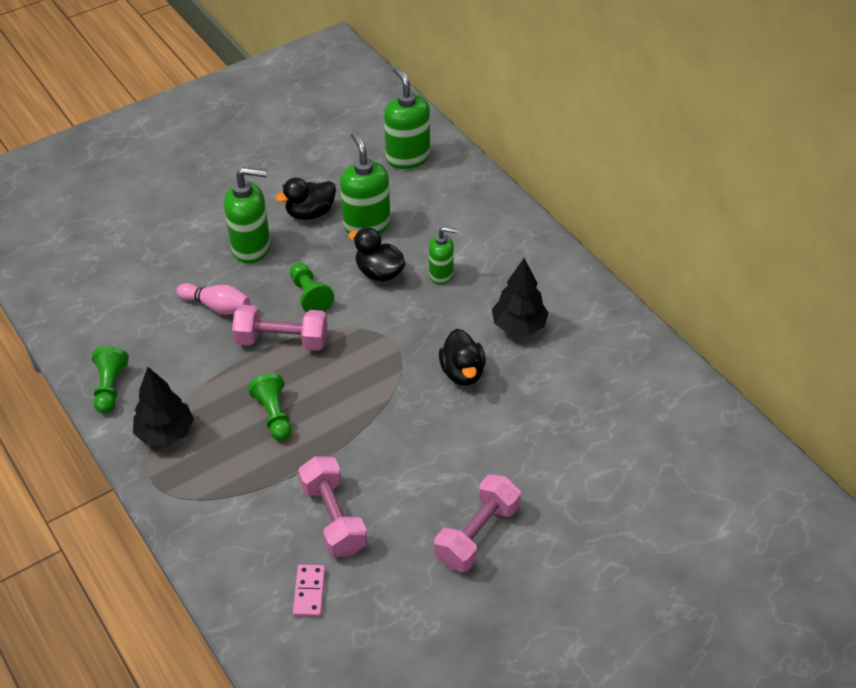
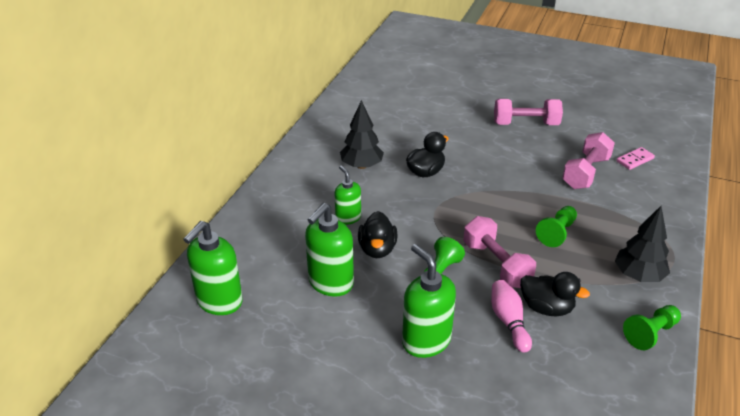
camera: 125 degrees left, 10 degrees down
(310, 213) = (348, 327): black duck -> black duck (546, 308)

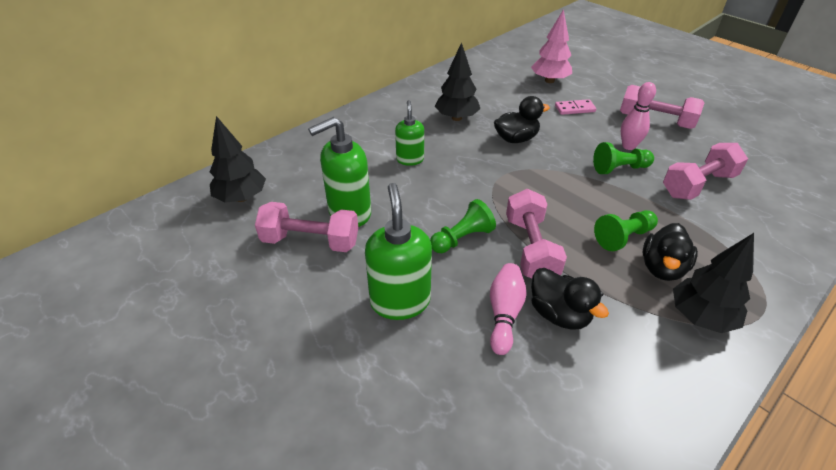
camera: 25 degrees right, 5 degrees up
(219, 301) = (241, 197): green soap dispenser -> black tree
(315, 319) = (311, 241): none -> pink dumbbell
(377, 249) = (416, 196): black duck -> black duck (662, 268)
(419, 107) = (549, 81): none -> pink tree
(518, 153) = (628, 146): none -> pink bowling pin
(635, 160) = (770, 187): pink domino -> pink domino (575, 109)
(650, 333) = (677, 393): green pawn -> green pawn (619, 168)

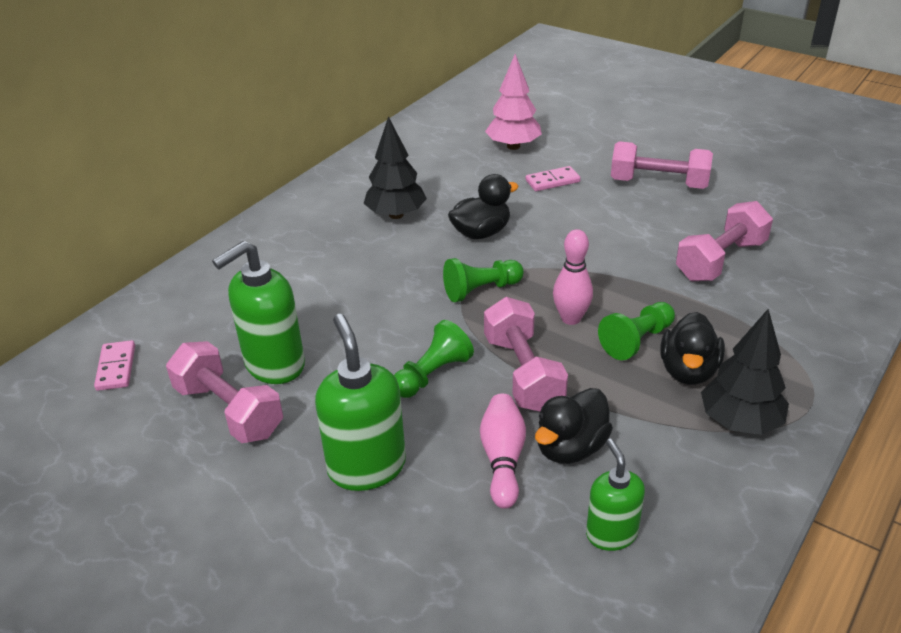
camera: 10 degrees left, 5 degrees down
(241, 197) = (116, 368): black tree -> pink domino
(311, 241) = (229, 410): pink dumbbell -> pink dumbbell turned 45 degrees clockwise
(410, 159) = (342, 281): green soap dispenser -> green soap dispenser (611, 534)
(559, 314) = (570, 448): black duck -> black duck turned 90 degrees clockwise
(619, 168) = (620, 253): green pawn -> green pawn (481, 290)
(628, 146) = (628, 222): pink bowling pin -> pink bowling pin (571, 318)

